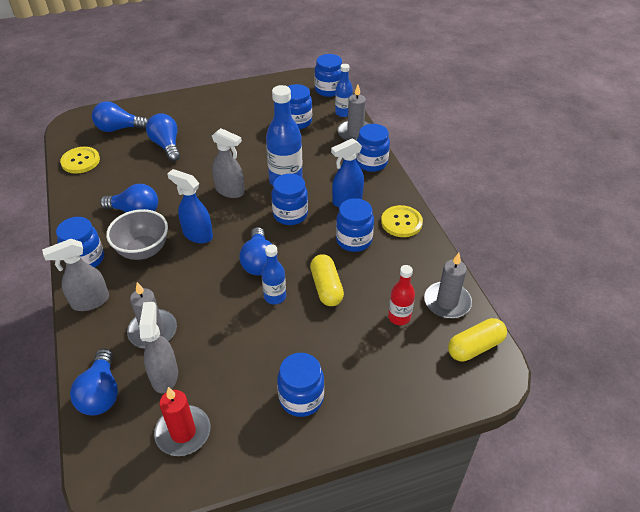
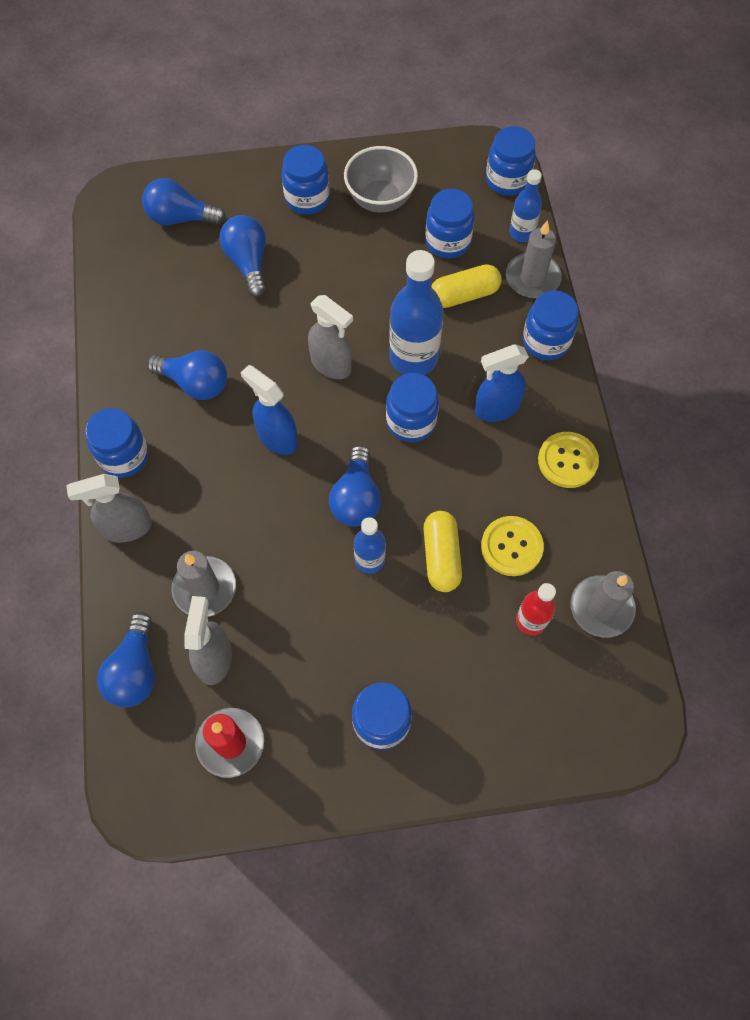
camera: 10 degrees right, 20 degrees up
(80, 161) = (123, 275): yellow button -> yellow button (511, 547)
(143, 250) = (201, 453): grey bowl -> grey bowl (380, 200)
(354, 240) = (493, 482): blue jar -> blue jar (307, 199)
(475, 347) = (622, 685): yellow capsule -> yellow capsule (464, 295)

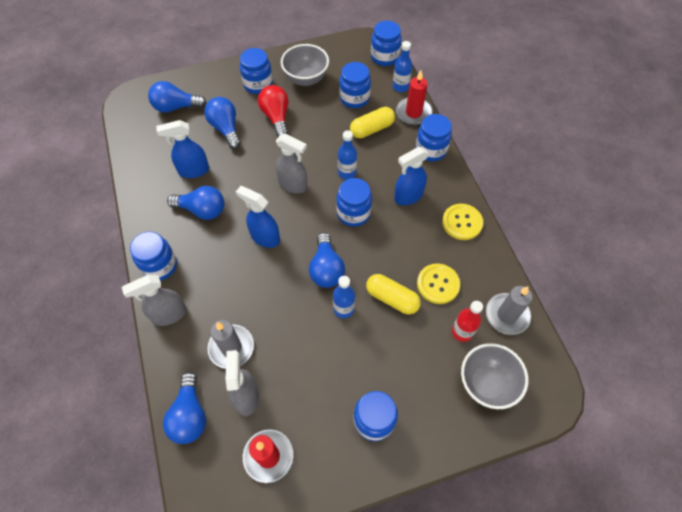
camera: 10 degrees left, 5 degrees down
(191, 321) = (193, 170): none -> blue spray bottle
(325, 255) = (276, 117): none -> red light bulb
(413, 358) = (347, 172): blue bottle -> blue bottle, size x0.57
(441, 556) = (392, 298): yellow capsule -> yellow capsule turned 45 degrees counterclockwise
(532, 278) = (413, 113): grey candle -> red candle
(549, 699) = (486, 383): none -> grey bowl

